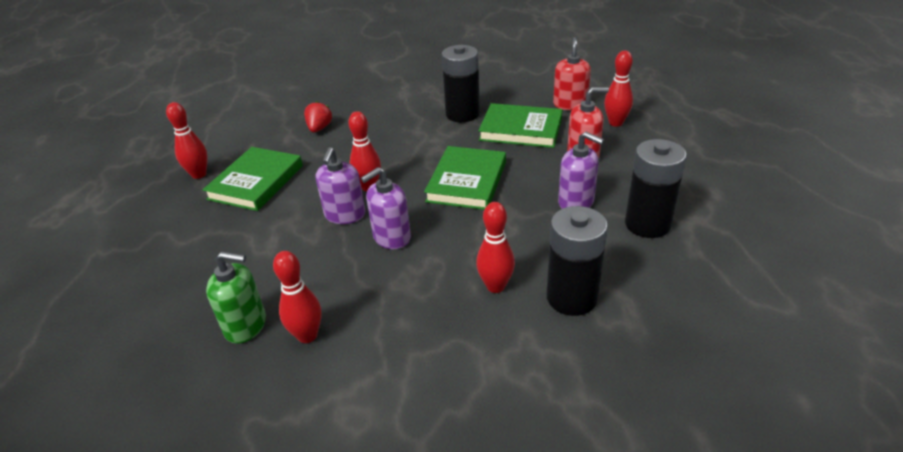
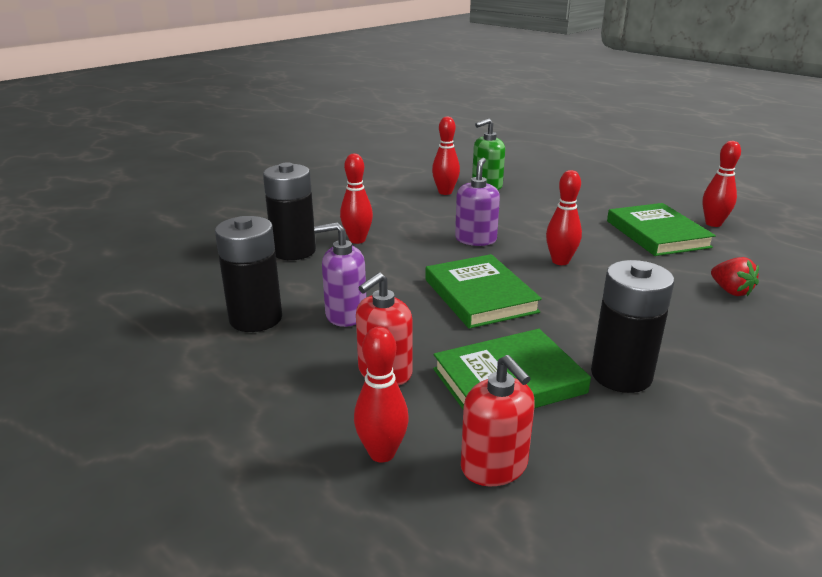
camera: 140 degrees right, 10 degrees down
(345, 215) = (538, 239): purple soap dispenser -> none

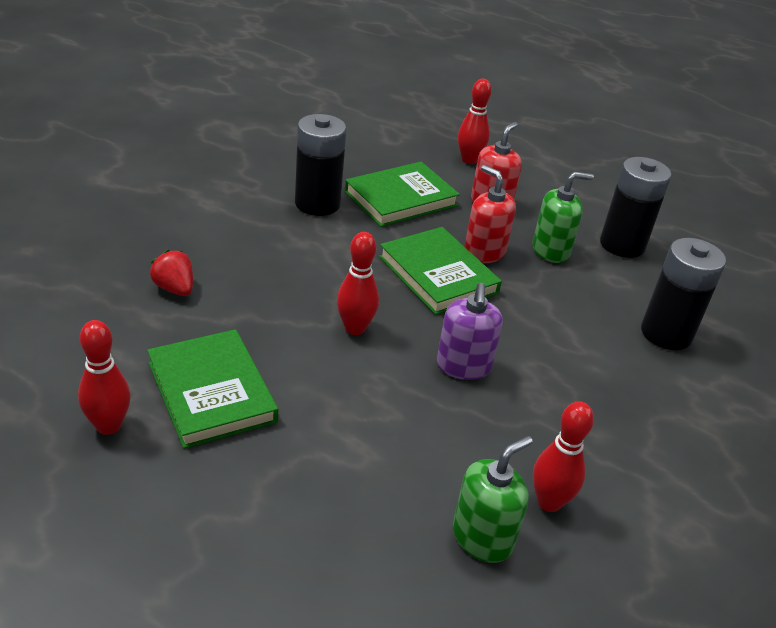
camera: 165 degrees right, 10 degrees up
(345, 314) = (551, 250): purple soap dispenser -> green soap dispenser
(357, 240) = (609, 357): red bowling pin -> none
(494, 466) = (403, 155): red soap dispenser -> red soap dispenser (484, 252)

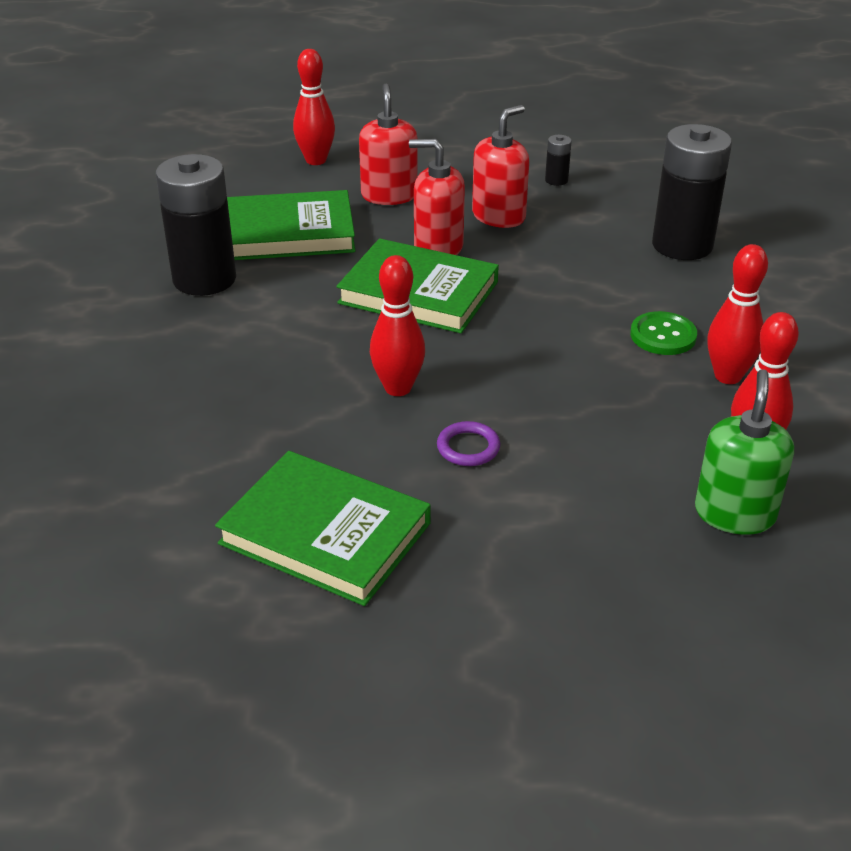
camera: 30 degrees left, 0 degrees up
(108, 426) = (253, 633): red bowling pin -> red bowling pin (727, 376)
(174, 288) = (149, 450): red strawberry -> none
(355, 389) = (468, 447): none -> purple ring
(400, 199) = (290, 232): green book -> green book turned 60 degrees clockwise
(463, 366) = (544, 369): purple soap dispenser -> none
(551, 250) = (499, 216): green soap dispenser -> red soap dispenser
(575, 388) = (663, 335): none -> green button
(622, 245) = (556, 180): black battery -> black battery, size x0.41

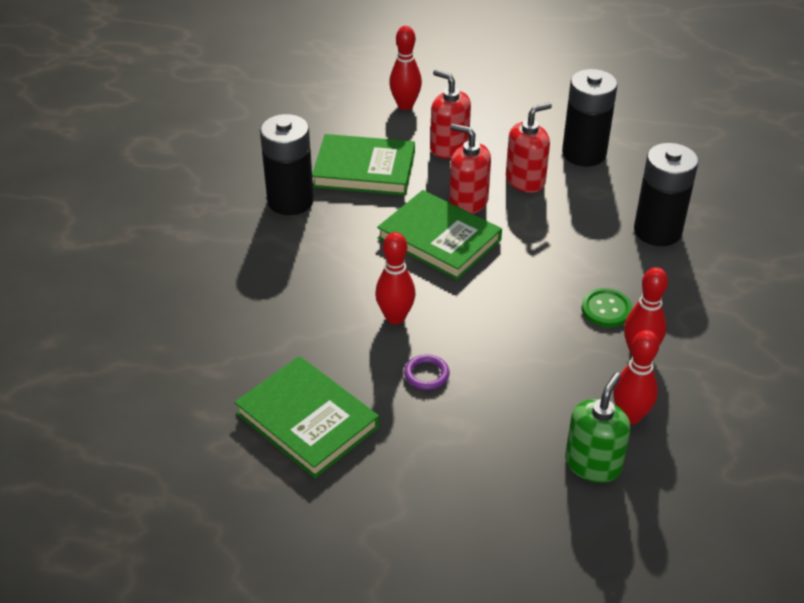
camera: 15 degrees right, 5 degrees up
(389, 195) = (449, 147): red soap dispenser -> red soap dispenser turned 60 degrees counterclockwise
(556, 180) = (584, 153): black battery -> black battery, size x2.41

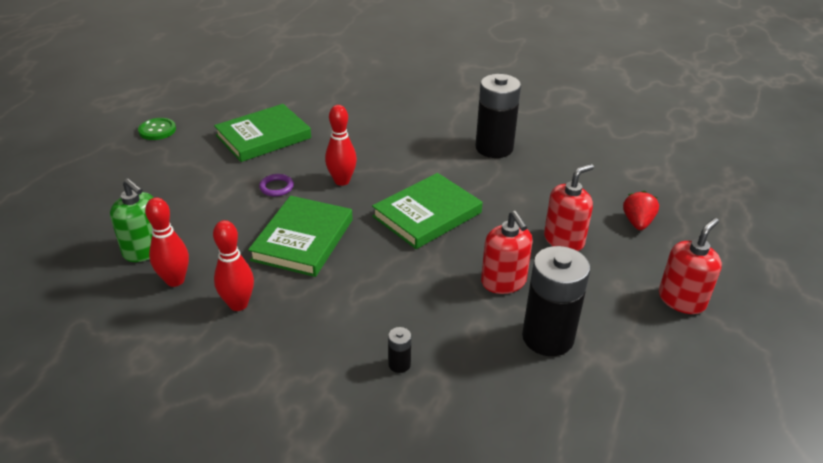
camera: 100 degrees right, 5 degrees down
(364, 169) = (532, 187): green book -> green book (303, 240)
(405, 105) = (637, 222): red bowling pin -> red strawberry
(468, 202) = (475, 239): red soap dispenser -> red soap dispenser (681, 300)
(606, 309) = (301, 296): green button -> green button (157, 130)
(657, 231) = (399, 364): black battery -> black battery, size x0.41

